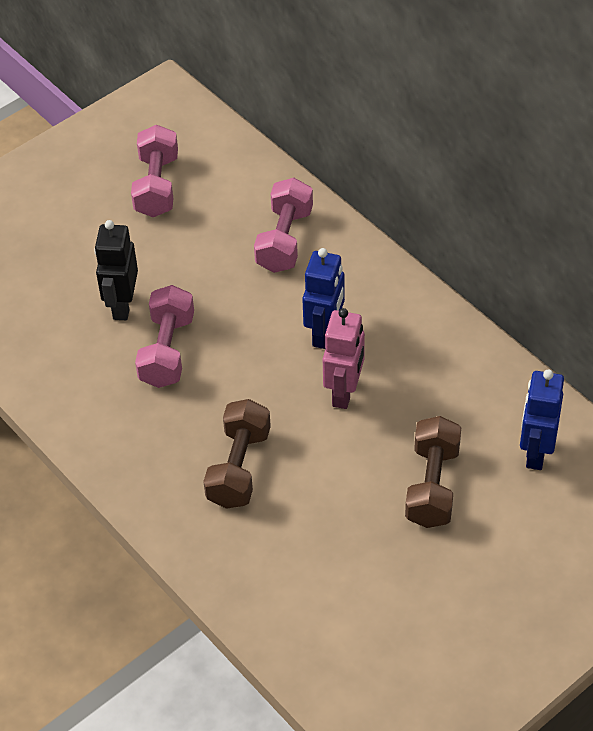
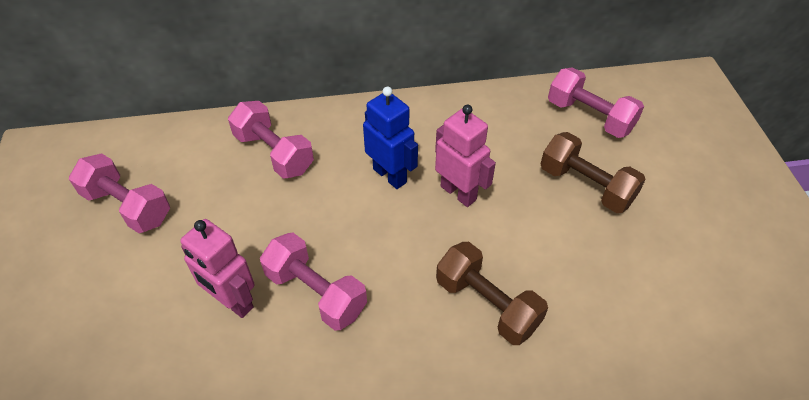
camera: 60 degrees left, 0 degrees up
(122, 305) = (233, 302): black robot -> pink robot
(535, 452) = (589, 117): blue robot -> pink dumbbell

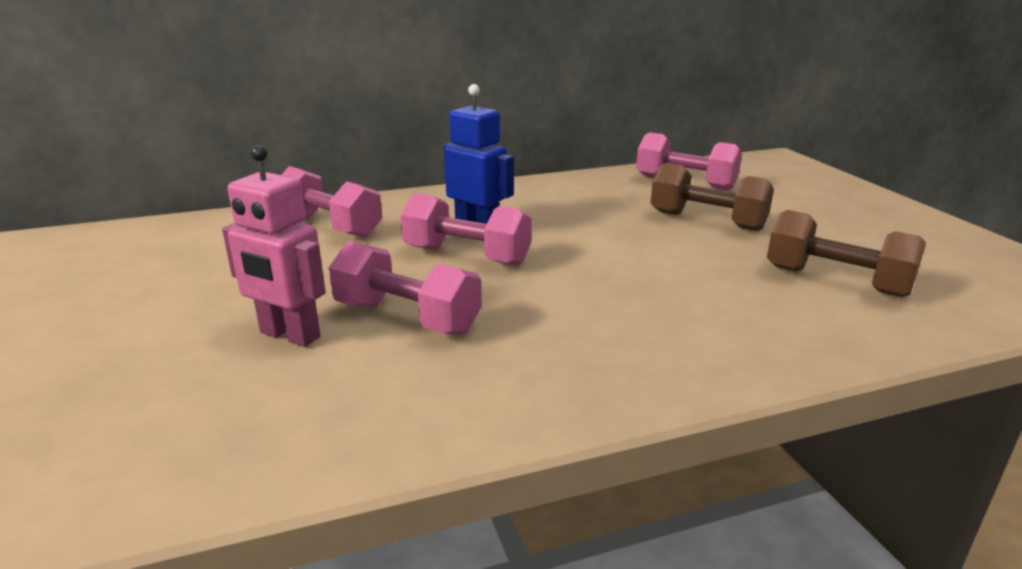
camera: 10 degrees left, 25 degrees down
(127, 206) = (133, 275): pink dumbbell -> pink dumbbell (466, 256)
(458, 193) = (564, 235): pink robot -> none
(487, 304) = (636, 306): brown dumbbell -> brown dumbbell (836, 281)

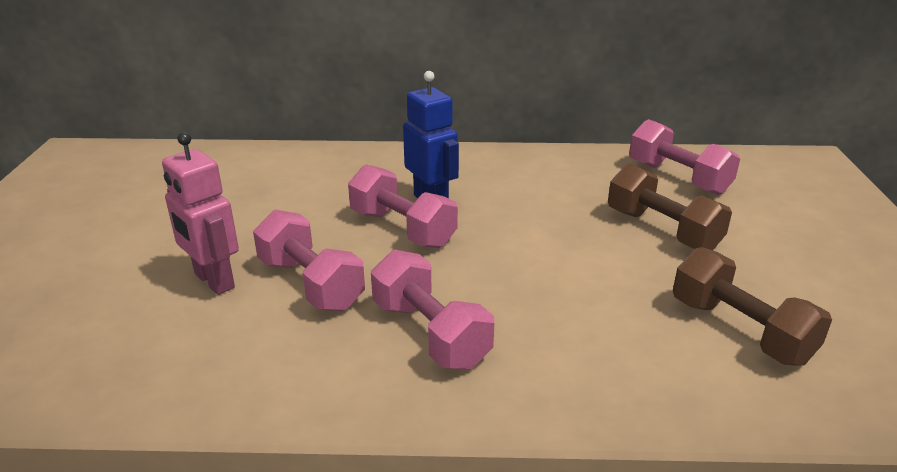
camera: 20 degrees right, 5 degrees up
(329, 226) = (310, 175): pink dumbbell -> pink dumbbell (430, 334)

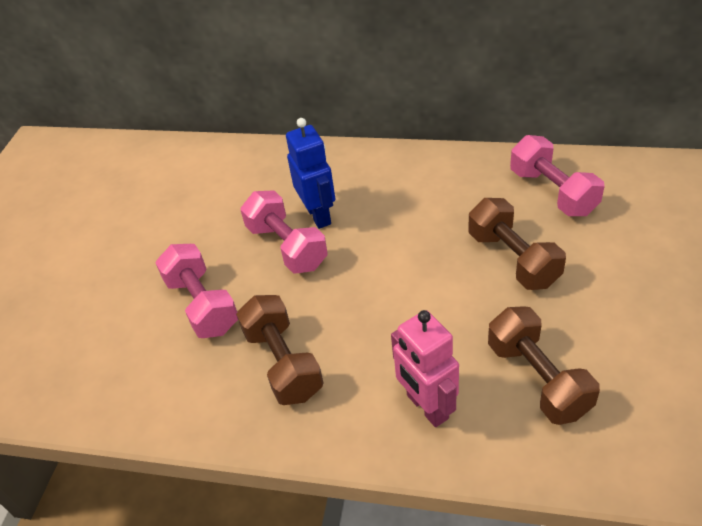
camera: 15 degrees right, 15 degrees up
(213, 281) = (130, 297): pink robot -> pink robot (427, 407)
(430, 334) = (283, 363): pink dumbbell -> brown dumbbell

